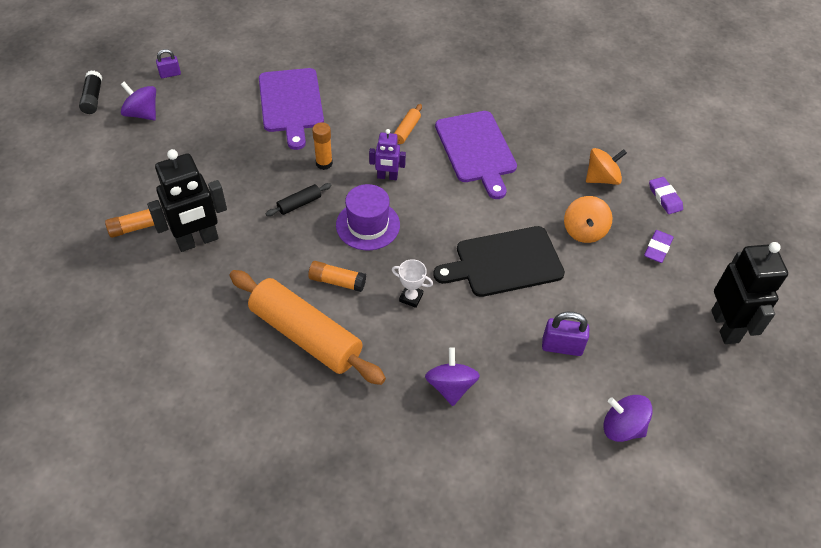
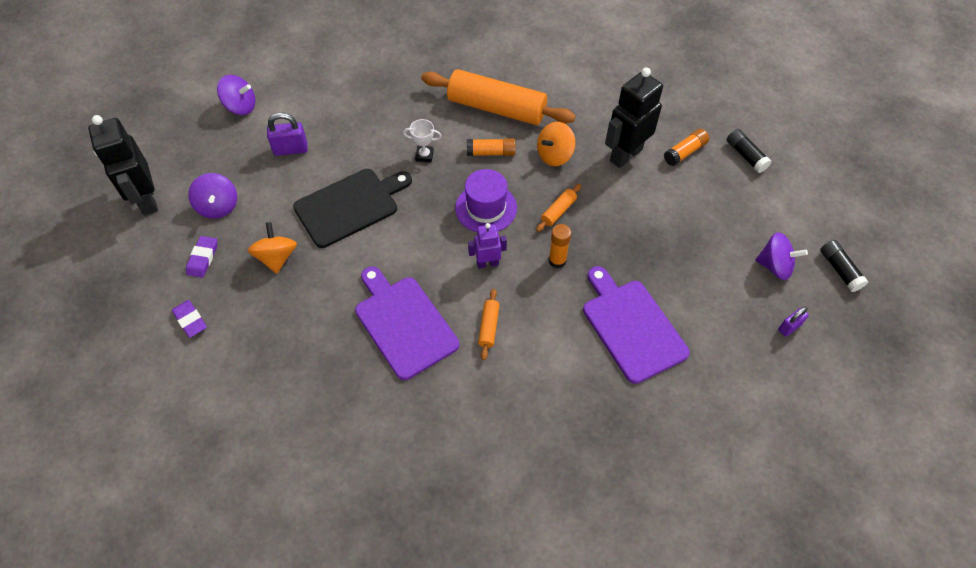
camera: 165 degrees right, 5 degrees up
(79, 208) = (746, 156): none -> black glue stick
(299, 204) = (558, 211): black rolling pin -> orange rolling pin
(450, 386) = (374, 102): purple spinning top -> purple spinning top (218, 206)
(602, 178) = (260, 326): orange spinning top -> orange spinning top (554, 155)

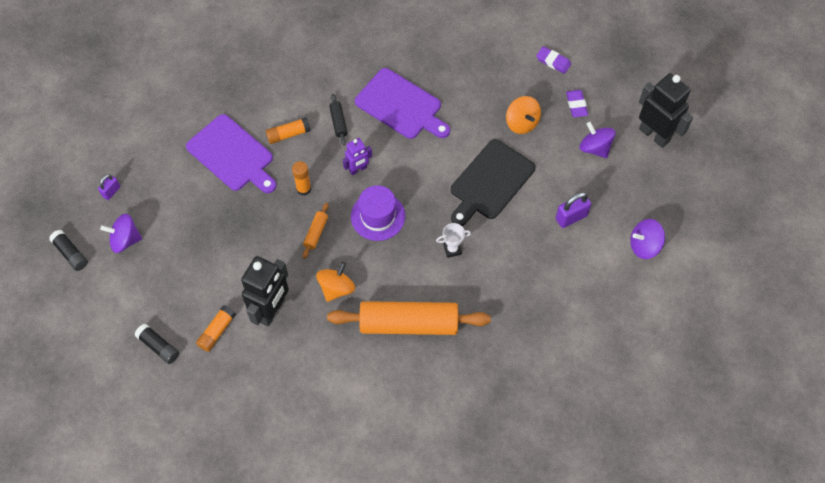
camera: 160 degrees right, 5 degrees up
(489, 327) = (338, 122): orange rolling pin -> black rolling pin
(491, 152) = (395, 272): orange glue stick -> orange glue stick (288, 134)

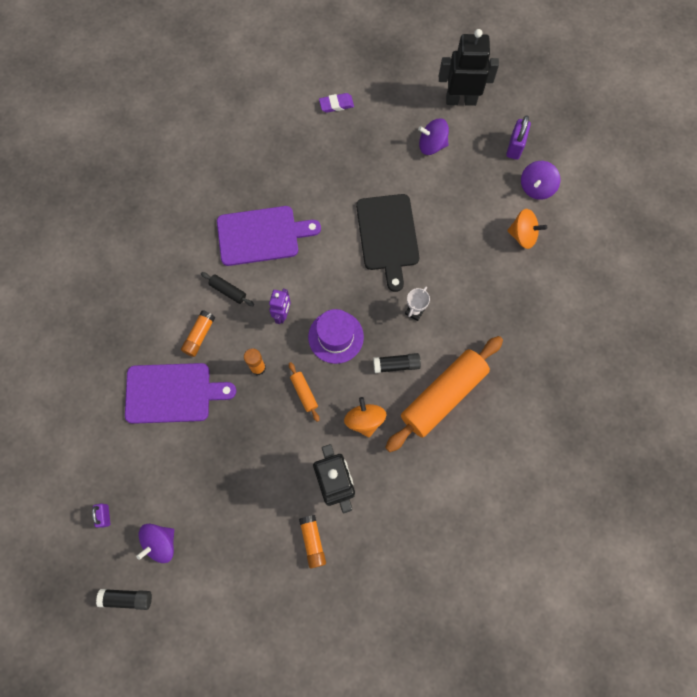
camera: 45 degrees left, 10 degrees up
(158, 346) = (281, 598): black glue stick -> black glue stick (396, 365)
(522, 123) = (363, 171): orange spinning top -> orange spinning top (523, 235)
(571, 217) = (469, 211): purple padlock -> purple padlock (515, 147)
(576, 105) = (386, 124): purple eraser -> none

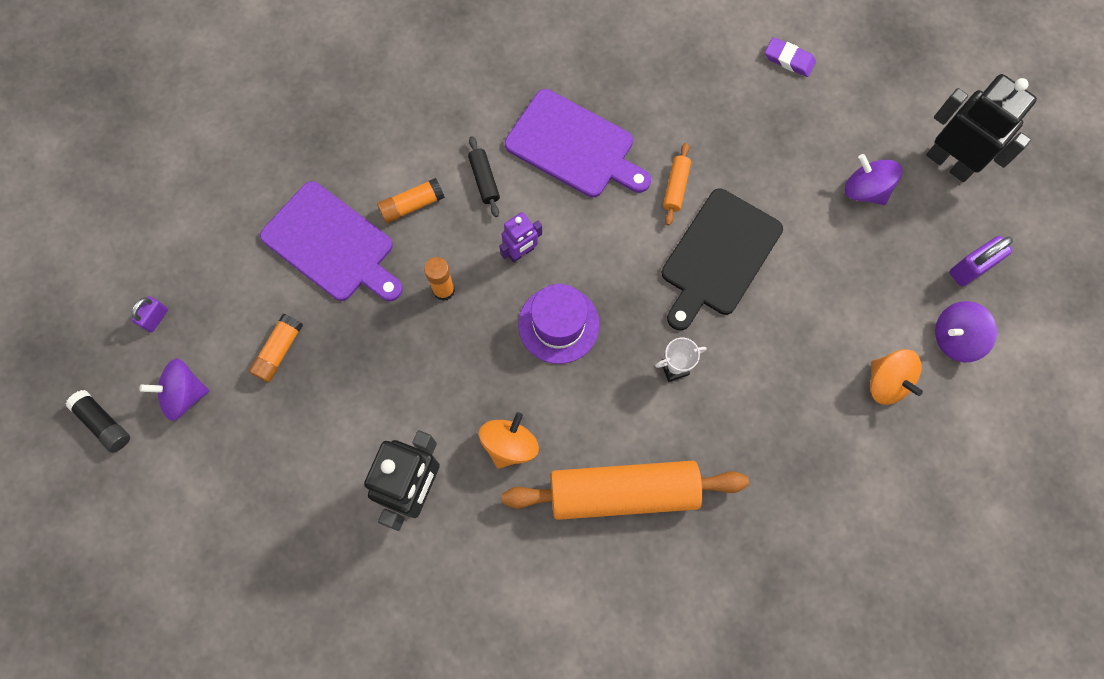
camera: 40 degrees right, 0 degrees up
(304, 393) = (469, 358): orange rolling pin -> orange rolling pin (675, 187)
(312, 541) = (337, 530): orange glue stick -> orange glue stick (279, 351)
(396, 365) = (599, 412): black glue stick -> none

